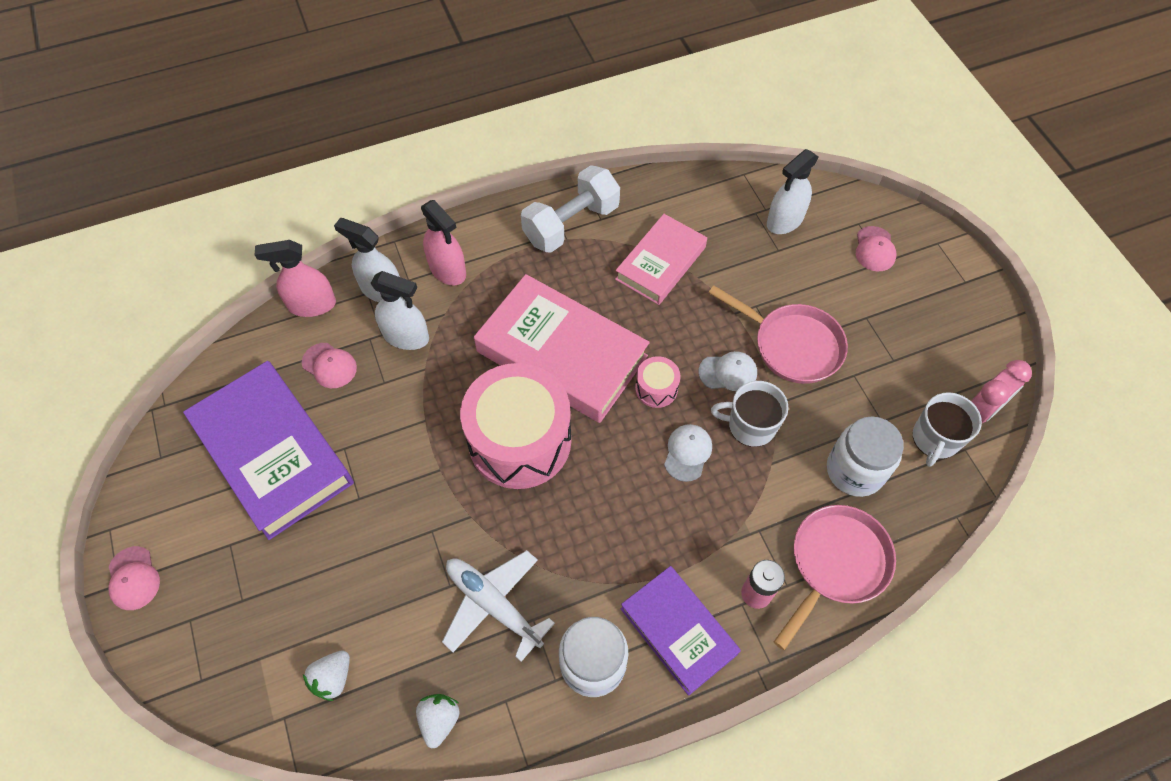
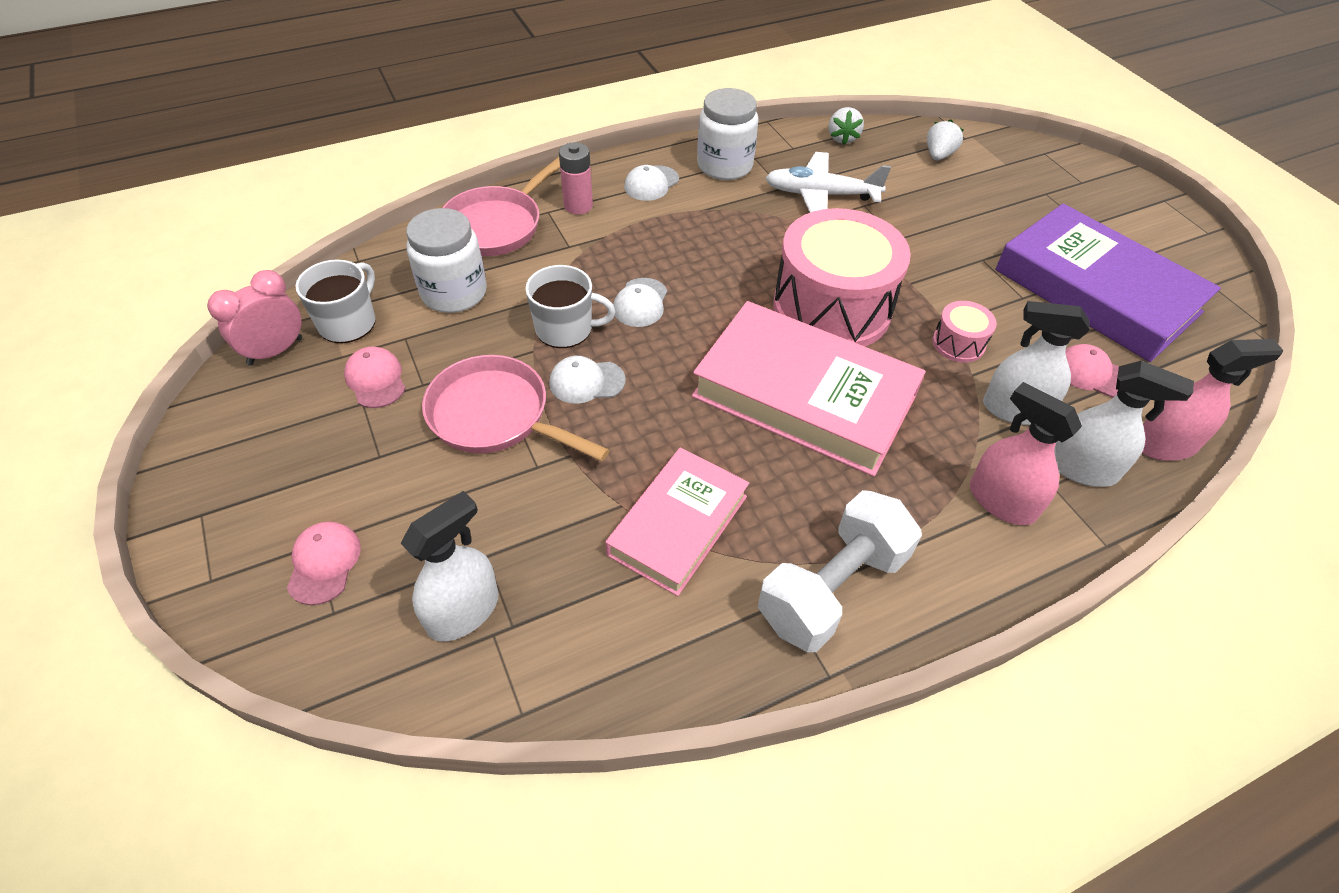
camera: 175 degrees right, 10 degrees down
(133, 578) = (1153, 203): pink cap -> pink cap (376, 380)
(493, 604) = (820, 195): white plane -> white plane turned 150 degrees clockwise
(656, 388) = (678, 362): pink drum -> pink drum (958, 343)
(678, 631) = (651, 183): purple book -> white cap

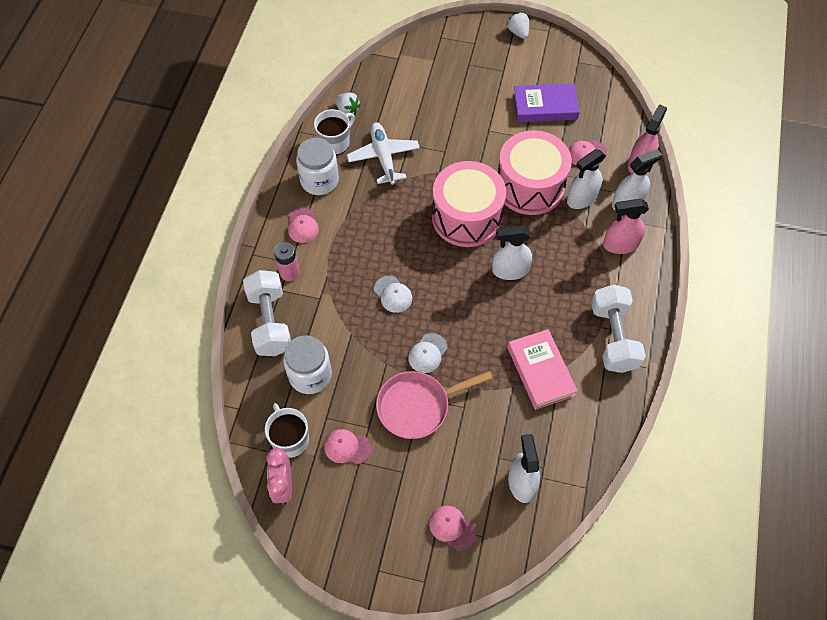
camera: 50 degrees left, 10 degrees up
(497, 225) = (270, 322): pink pan -> white dumbbell
(565, 329) = (383, 340): white mug -> white mug (335, 142)
(651, 183) = (302, 225): white cap -> pink cap
(804, 396) = (510, 270): pink book -> white spray bottle
(820, 195) = (383, 157): white plane -> white plane turned 120 degrees clockwise
(938, 155) = (401, 81): white strawberry -> white strawberry (518, 32)
(958, 343) = (530, 186): pink drum -> pink drum, size x2.34
(1096, 291) = (545, 106): purple book -> purple book, size x0.62

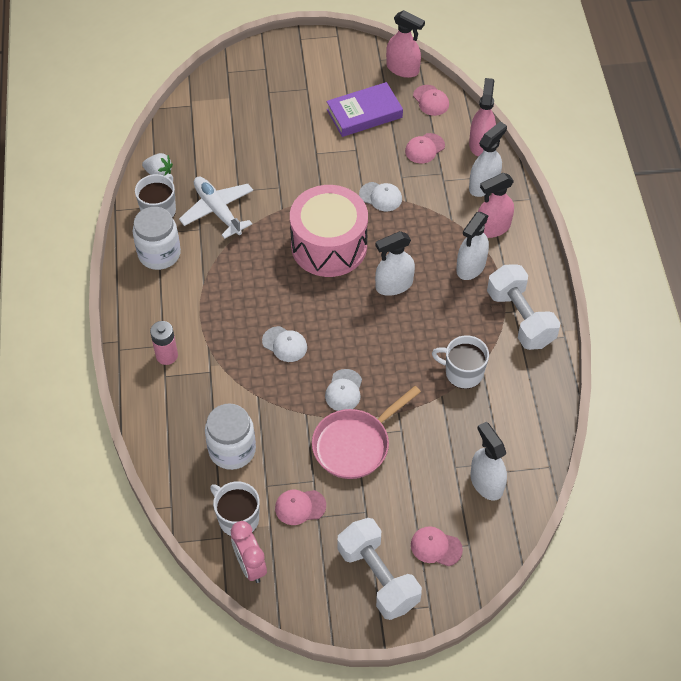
camera: 20 degrees left, 5 degrees down
(270, 322) = (167, 411): white dumbbell -> white dumbbell (378, 577)
(302, 225) = (160, 304): pink cap -> pink cap (431, 100)
(518, 32) = (307, 46): white strawberry -> none
(530, 186) = (381, 197): pink drum -> white cap
(540, 371) = (463, 372): pink book -> white mug
(581, 198) = (437, 194): white spray bottle -> white spray bottle (470, 267)
(595, 76) = (402, 69): none -> pink spray bottle

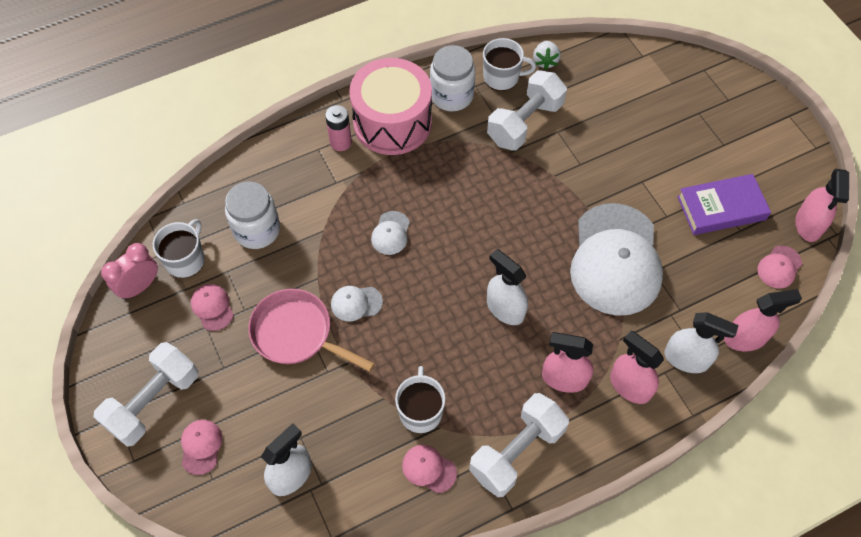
camera: 70 degrees right, 5 degrees up
(217, 210) = (525, 123): white plane -> white dumbbell
(329, 246) = (527, 232): pink drum -> pink drum (392, 122)
(364, 113) = (721, 208): purple book -> purple book turned 60 degrees counterclockwise
(381, 197) = (615, 260): white cap -> white cap, size x2.46
(424, 148) = (705, 282): pink cap -> pink cap (429, 469)
(470, 267) = (564, 378): white spray bottle -> pink spray bottle

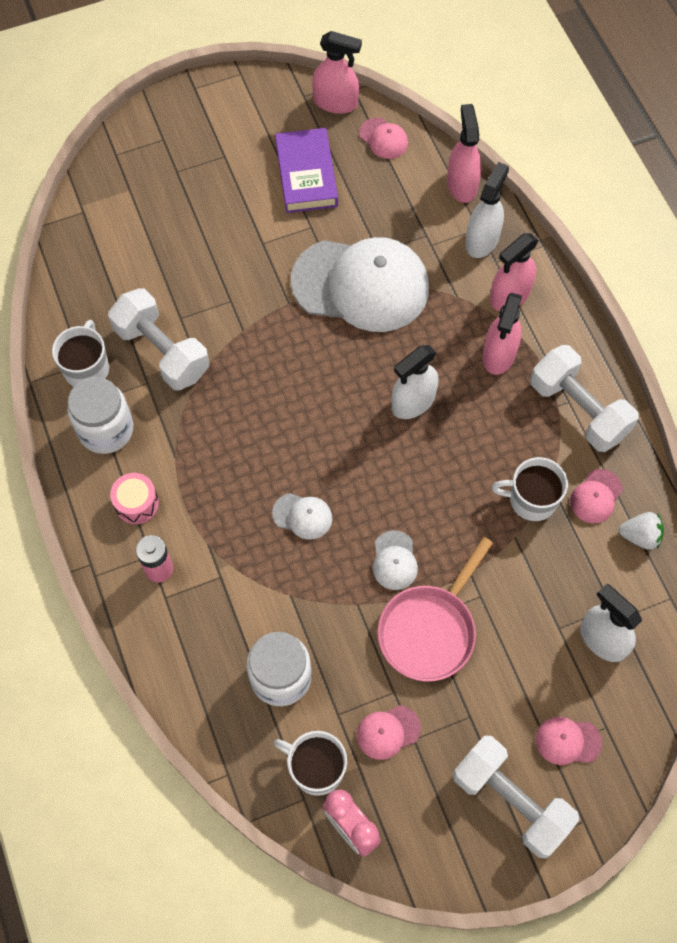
camera: 85 degrees left, 5 degrees up
(392, 122) = (136, 503): pink drum -> pink drum, size x0.43
(545, 61) = (71, 317): white strawberry -> white strawberry (640, 536)

